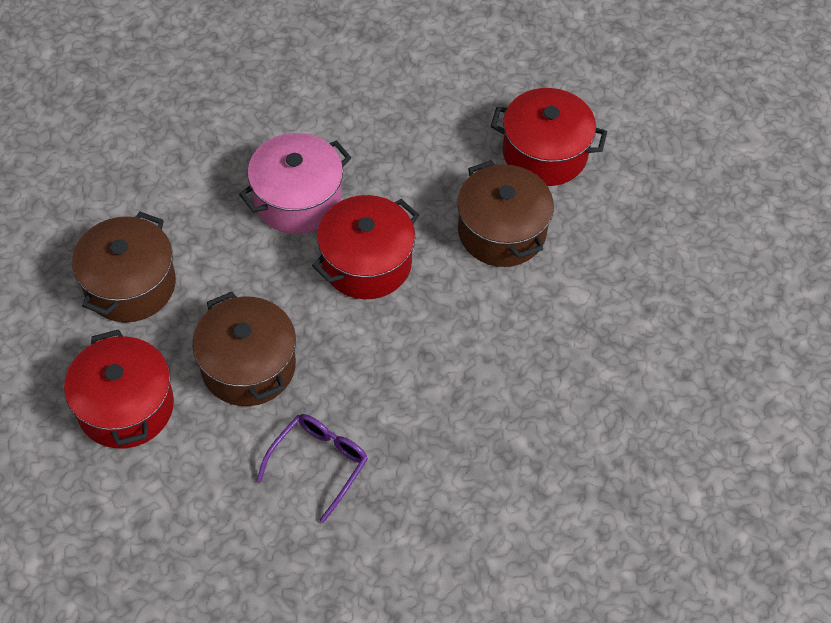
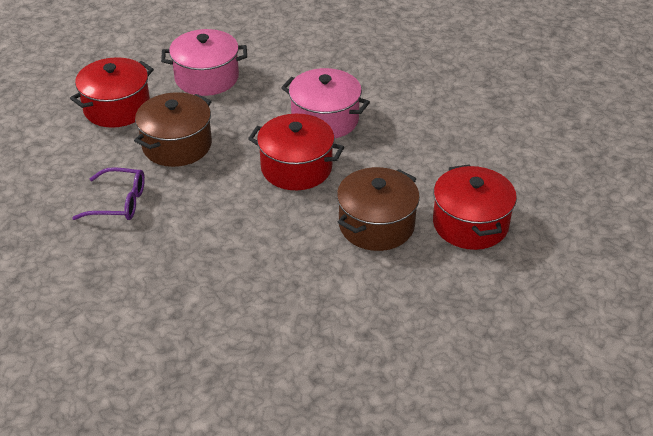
camera: 65 degrees right, 15 degrees down
(130, 285) = (206, 78): brown pot -> pink pot

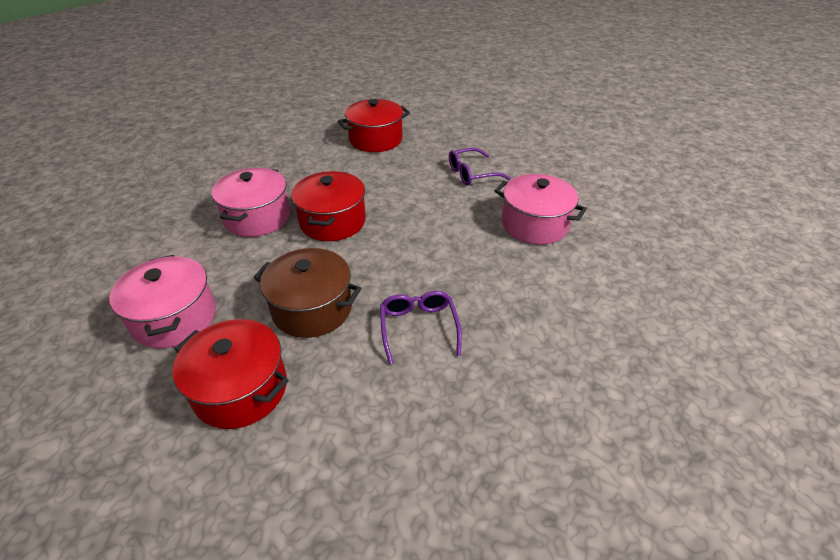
camera: 105 degrees left, 0 degrees up
(218, 329) = (534, 224): none -> pink pot
(352, 301) = (472, 173): none -> purple glasses
(376, 225) = (391, 174): brown pot -> none

